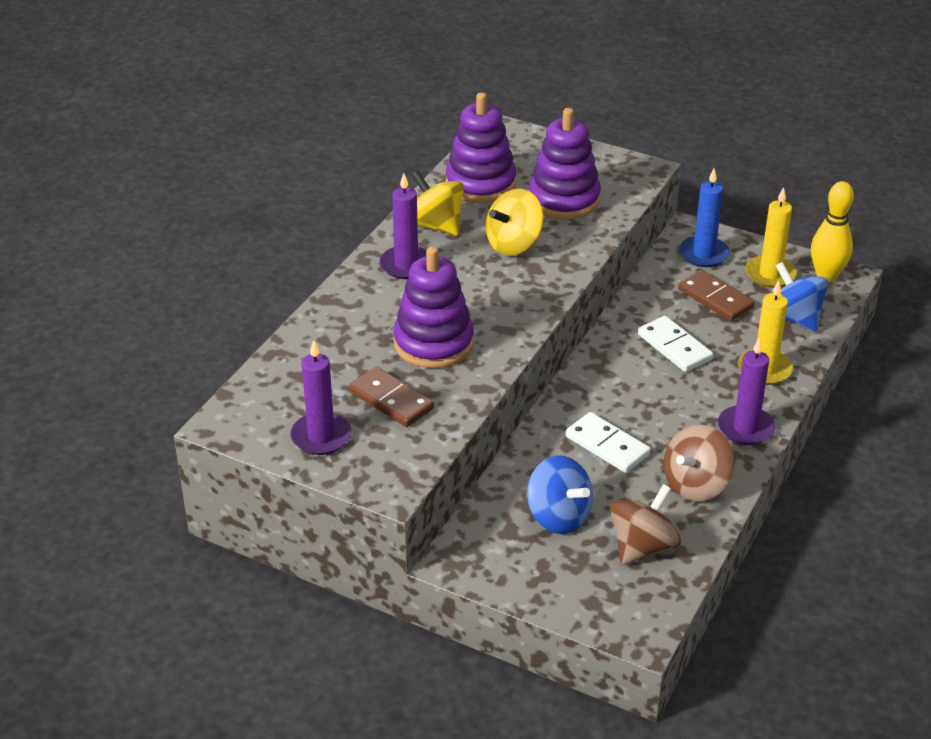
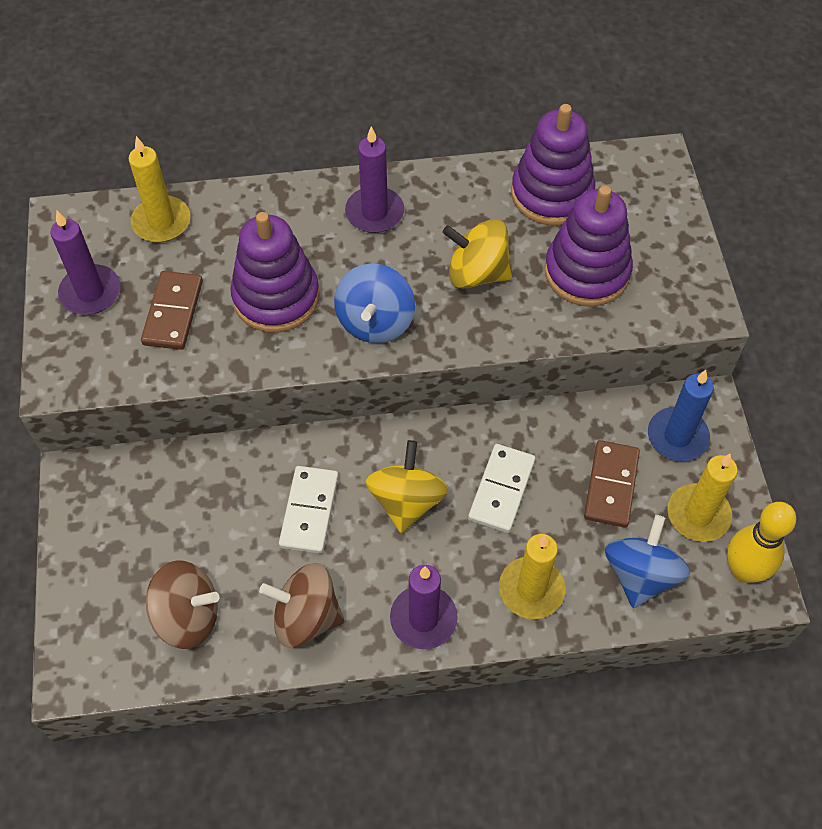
camera: 55 degrees right, 20 degrees up
(291, 371) = (161, 222): none -> yellow candle
(436, 225) = (454, 199): yellow spinning top -> yellow spinning top (407, 501)
(558, 516) = (184, 525): blue spinning top -> blue spinning top (375, 322)

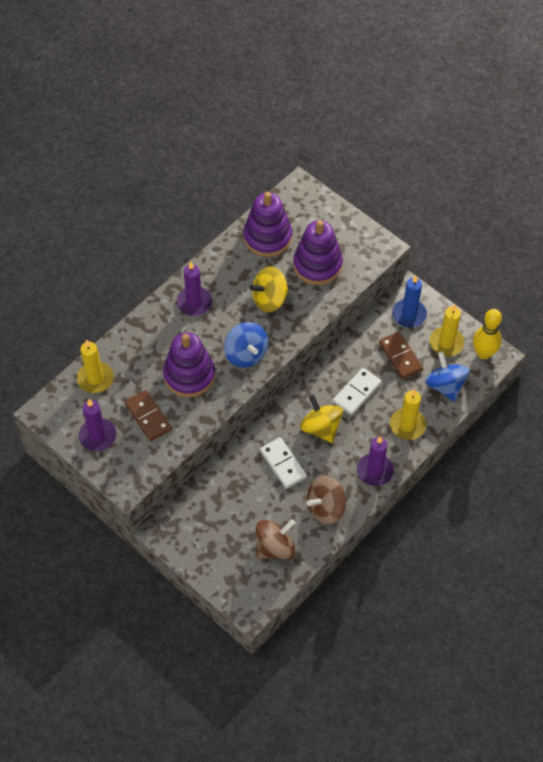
camera: 40 degrees left, 0 degrees up
(501, 490) = (356, 392): white domino -> white domino turned 60 degrees clockwise

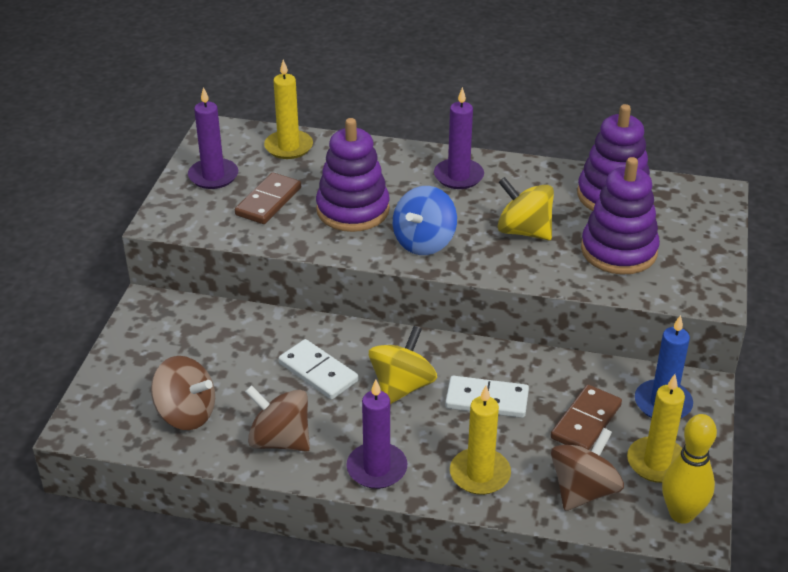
camera: 60 degrees right, 20 degrees down
(283, 464) = (318, 372): white domino -> white domino turned 75 degrees counterclockwise
(445, 385) = (583, 490): blue spinning top -> brown spinning top

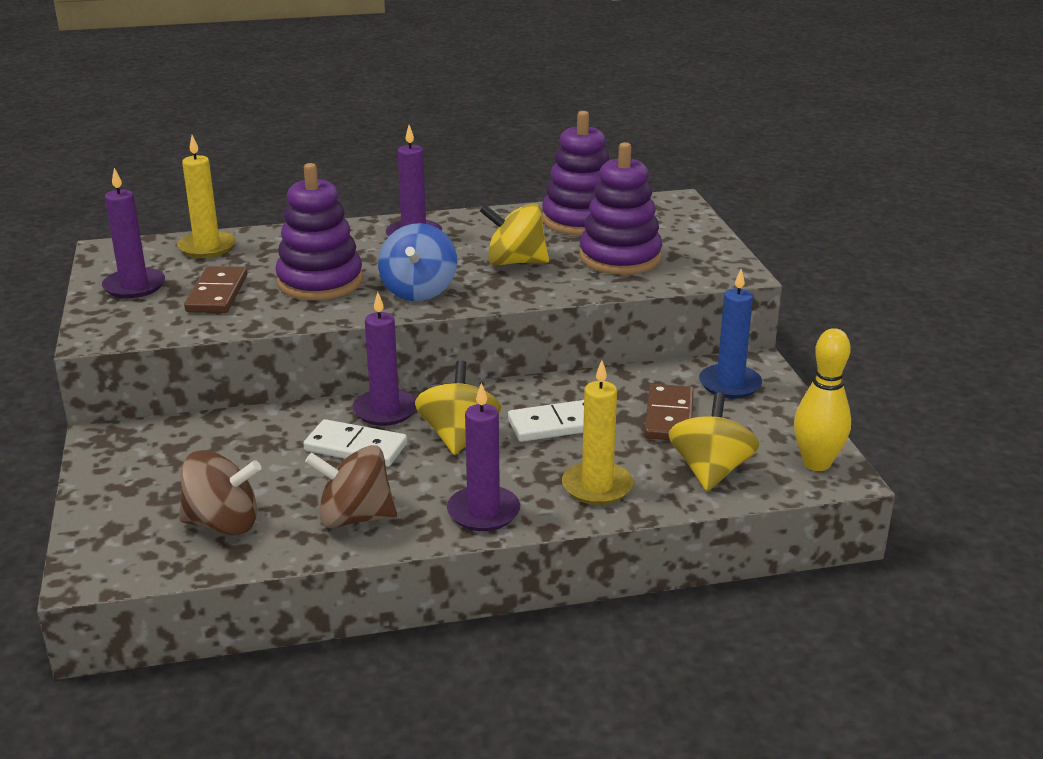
camera: 25 degrees left, 10 degrees down
(361, 341) = (385, 410): none -> purple candle
(583, 490) = (710, 471): brown spinning top -> yellow spinning top
(657, 462) = (761, 430): yellow candle -> none

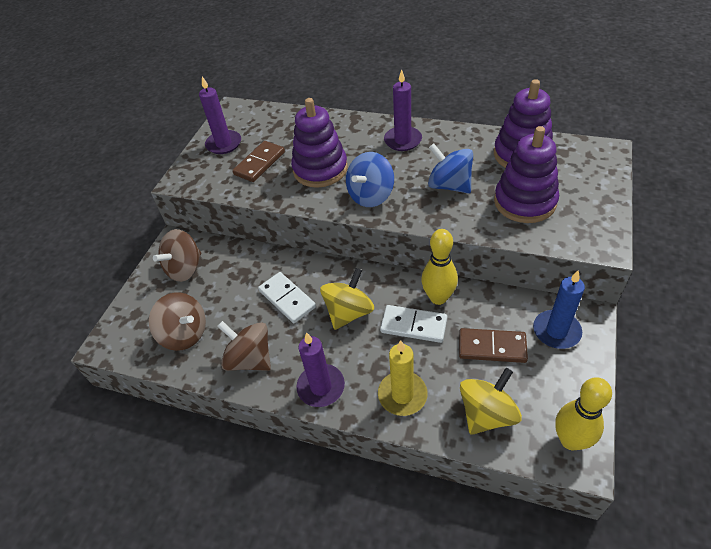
camera: 35 degrees right, 20 degrees up
(154, 460) = (185, 269): none -> brown spinning top
(207, 247) = (281, 120): yellow candle -> none
(385, 410) = (322, 273): purple candle -> none
(515, 262) = (449, 185): yellow spinning top -> blue spinning top
(566, 393) = (438, 298): none -> yellow bowling pin
(669, 417) = (492, 347): brown domino -> brown domino turned 60 degrees clockwise

